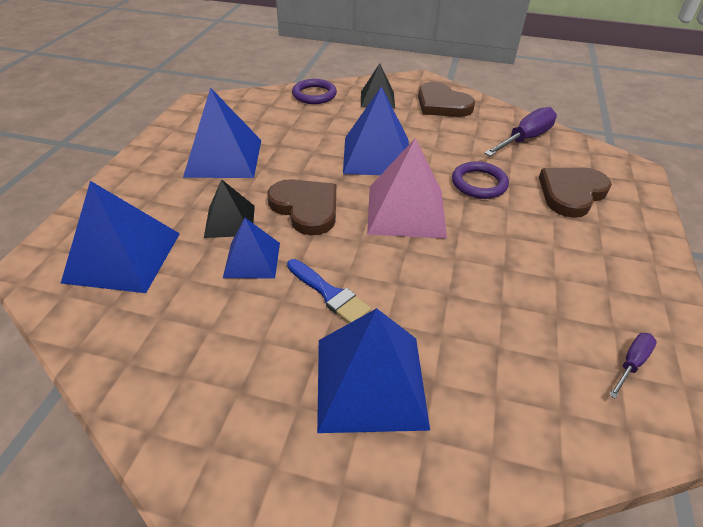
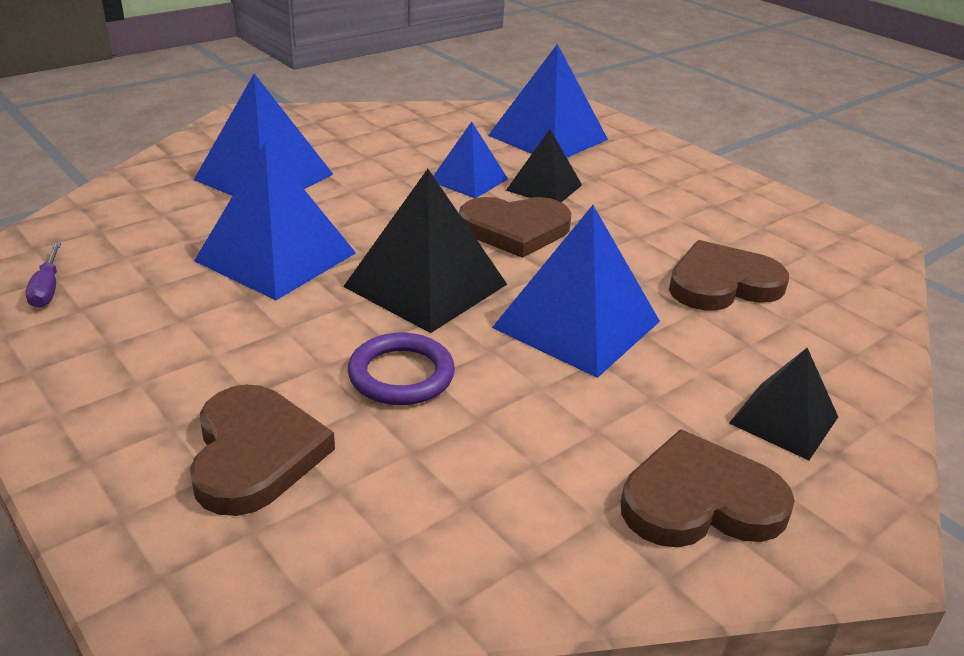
camera: 125 degrees right, 10 degrees down
(224, 158) = (684, 219): blue pyramid -> blue pyramid (276, 257)
(289, 131) = (722, 283): none -> brown heart
(314, 95) = (850, 355): purple ring -> none
(329, 294) = (372, 195): blue brush -> none
(406, 211) = (426, 285): pink pyramid -> black pyramid
(525, 139) = (452, 528): purple screwdriver -> none

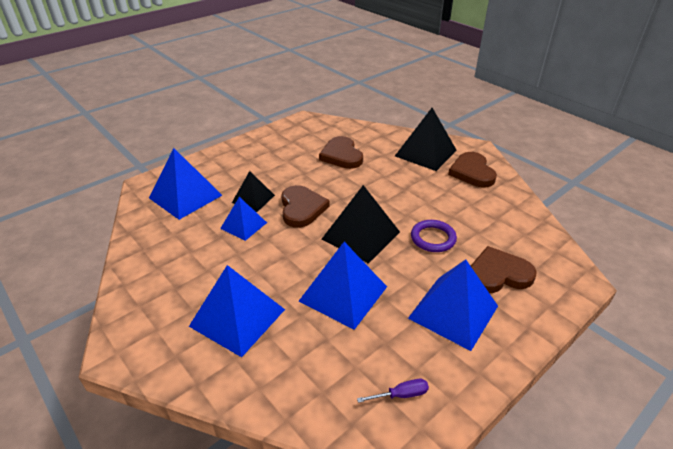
camera: 90 degrees left, 5 degrees up
(576, 324) = (381, 192): blue pyramid -> blue pyramid (453, 312)
(784, 420) = (426, 153): black pyramid -> black pyramid, size x1.68

